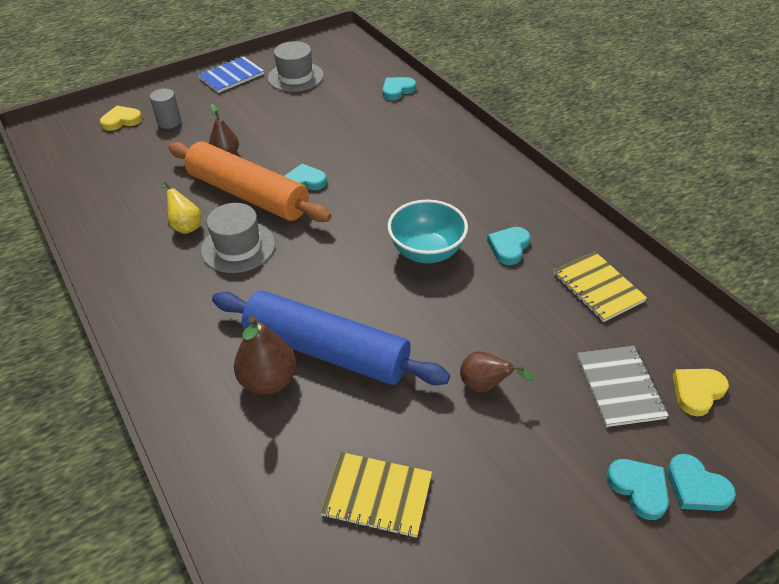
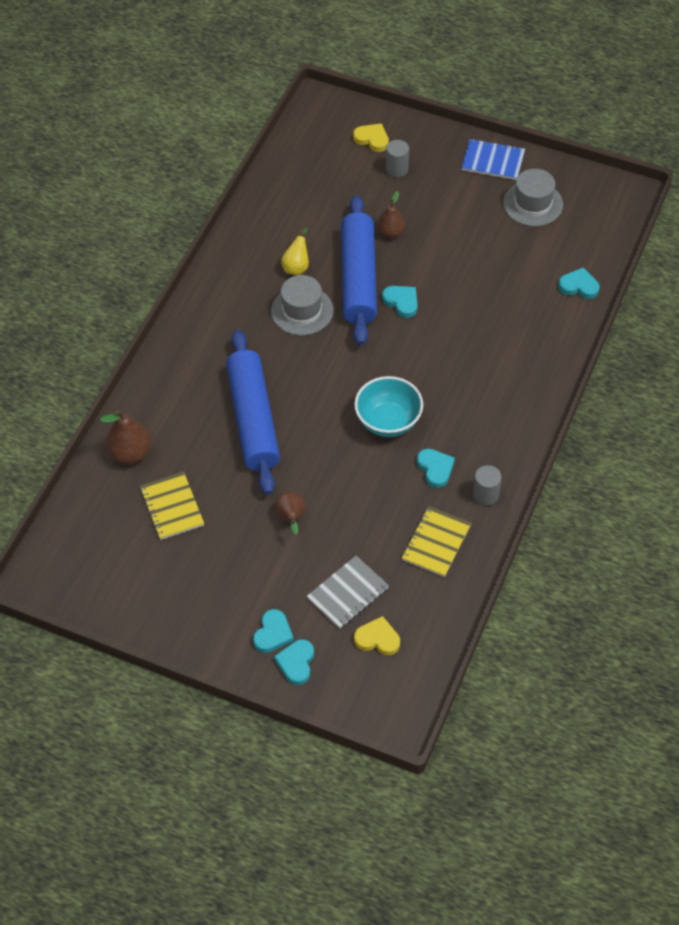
camera: 55 degrees right, 10 degrees up
(248, 194) = (358, 278): orange rolling pin -> blue rolling pin
(269, 381) = (207, 405): brown pear -> brown pear (130, 453)
(509, 247) = (435, 469): turquoise heart -> turquoise heart turned 75 degrees clockwise
(564, 230) = (486, 494): none -> grey cylinder

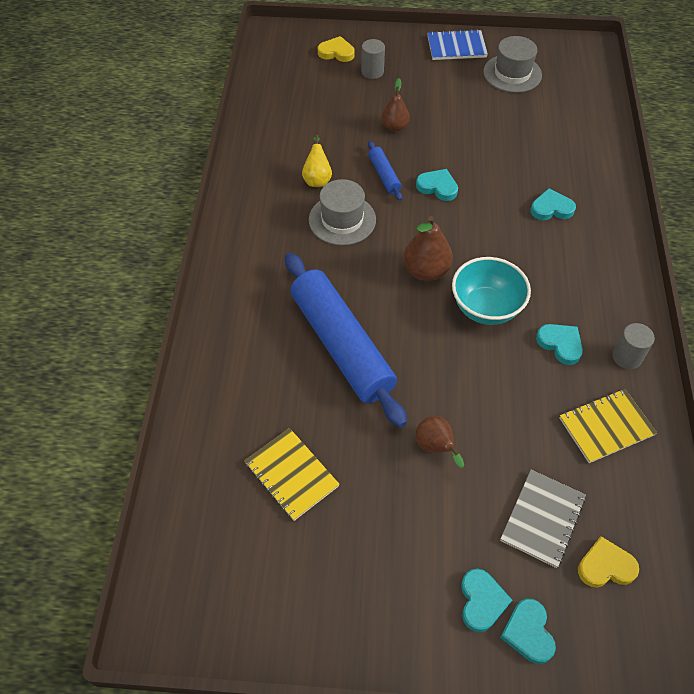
camera: 20 degrees left, 0 degrees up
(130, 453) = (217, 423): brown pear -> brown pear (426, 271)
(358, 278) = (384, 175): blue rolling pin -> blue rolling pin, size x0.43
(436, 543) = (606, 426): yellow notebook -> yellow notebook turned 60 degrees clockwise
(579, 286) = (595, 133): turquoise heart -> turquoise heart (551, 208)

